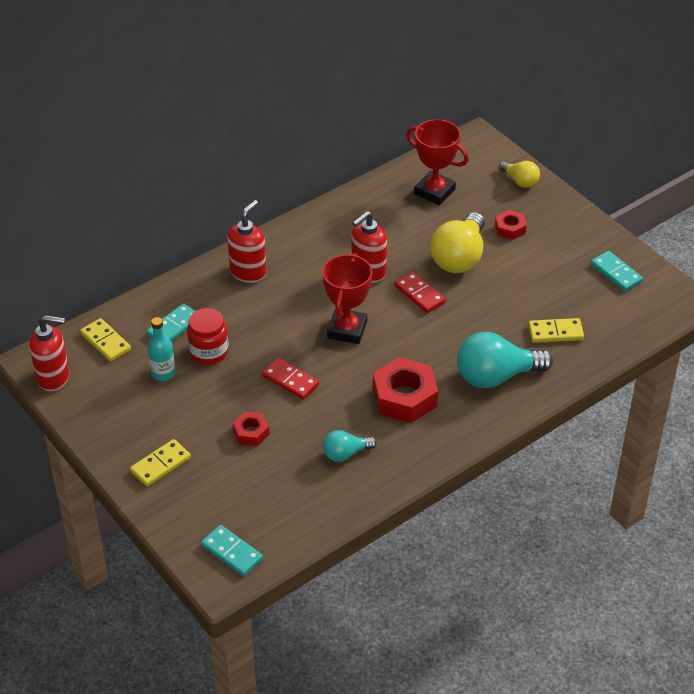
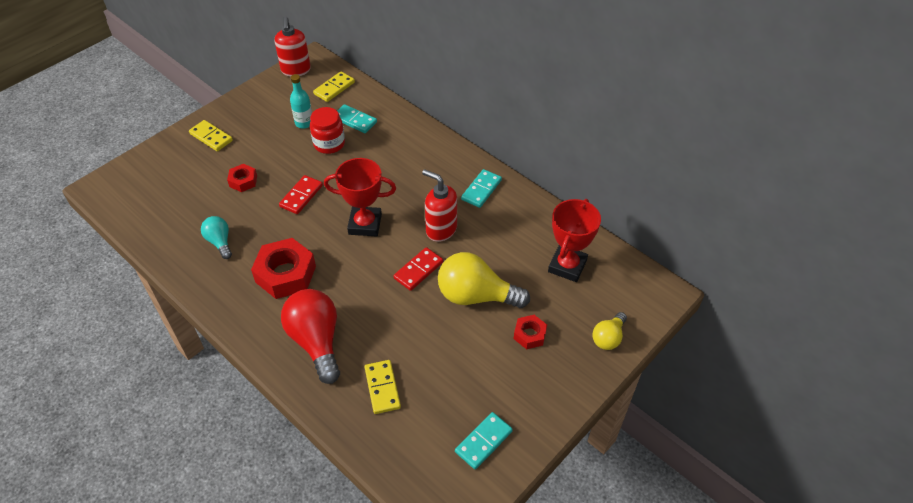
camera: 80 degrees right, 5 degrees up
(232, 552) = (123, 189): turquoise domino -> turquoise domino (481, 190)
(248, 272) = (424, 152): red soap dispenser -> none
(496, 376) = (316, 341): turquoise light bulb -> red light bulb

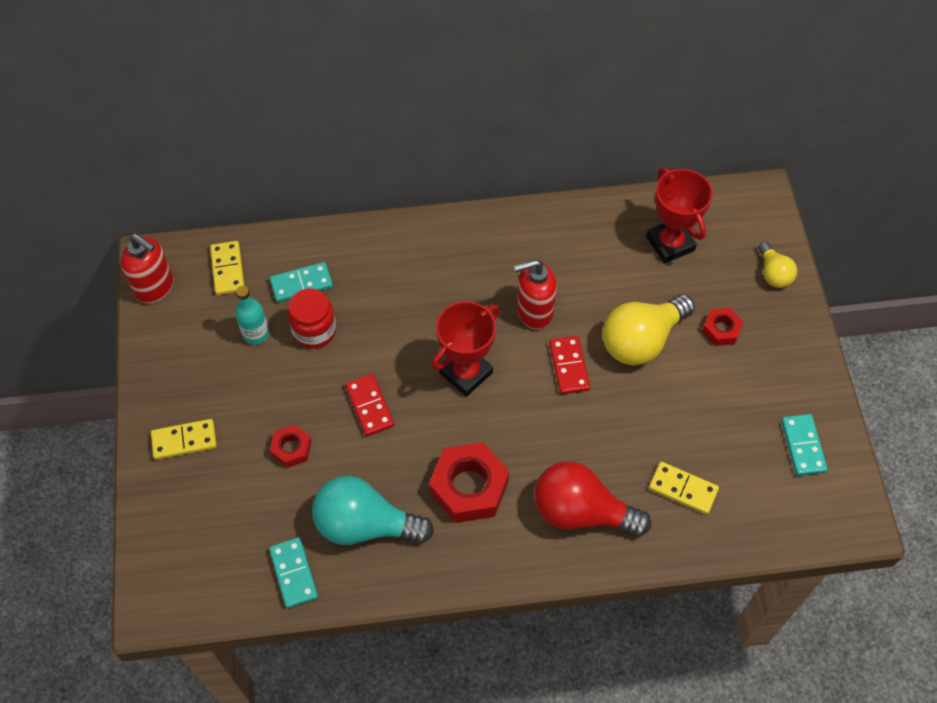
camera: 50 degrees left, 10 degrees up
(220, 242) = (365, 524): turquoise light bulb -> turquoise light bulb, size x1.85
(481, 190) = (514, 242): turquoise domino -> turquoise domino (294, 573)

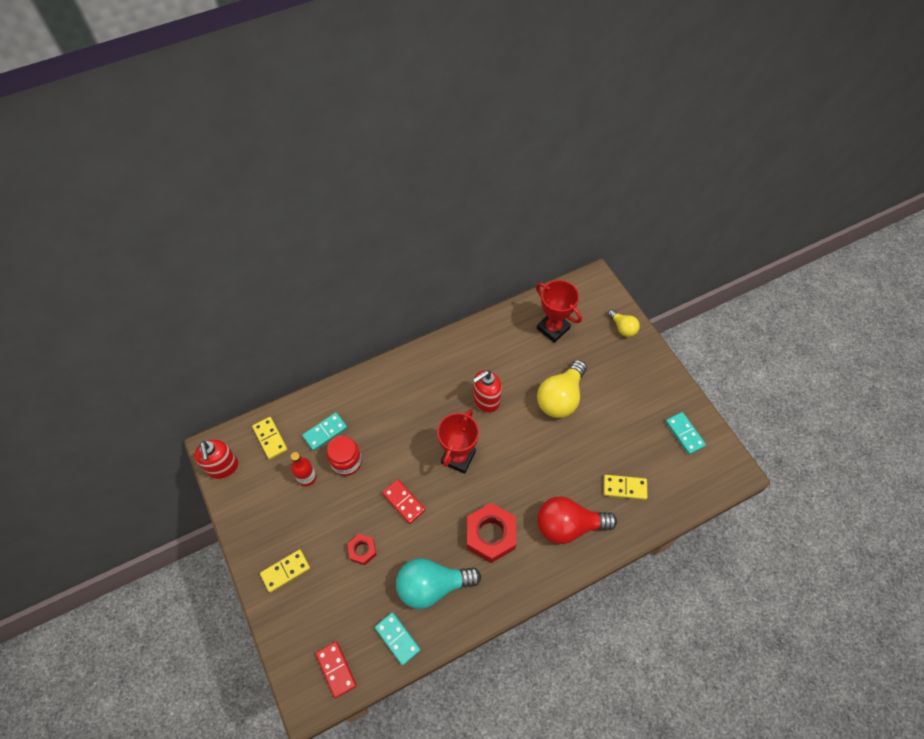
camera: 20 degrees left, 0 degrees up
(155, 287) = (223, 468): red soap dispenser -> red soap dispenser turned 60 degrees clockwise
(256, 334) = (307, 477): turquoise bottle -> red bottle
(569, 366) = (522, 430): red domino -> red domino (336, 669)
(721, 330) = (606, 375): red nut -> none

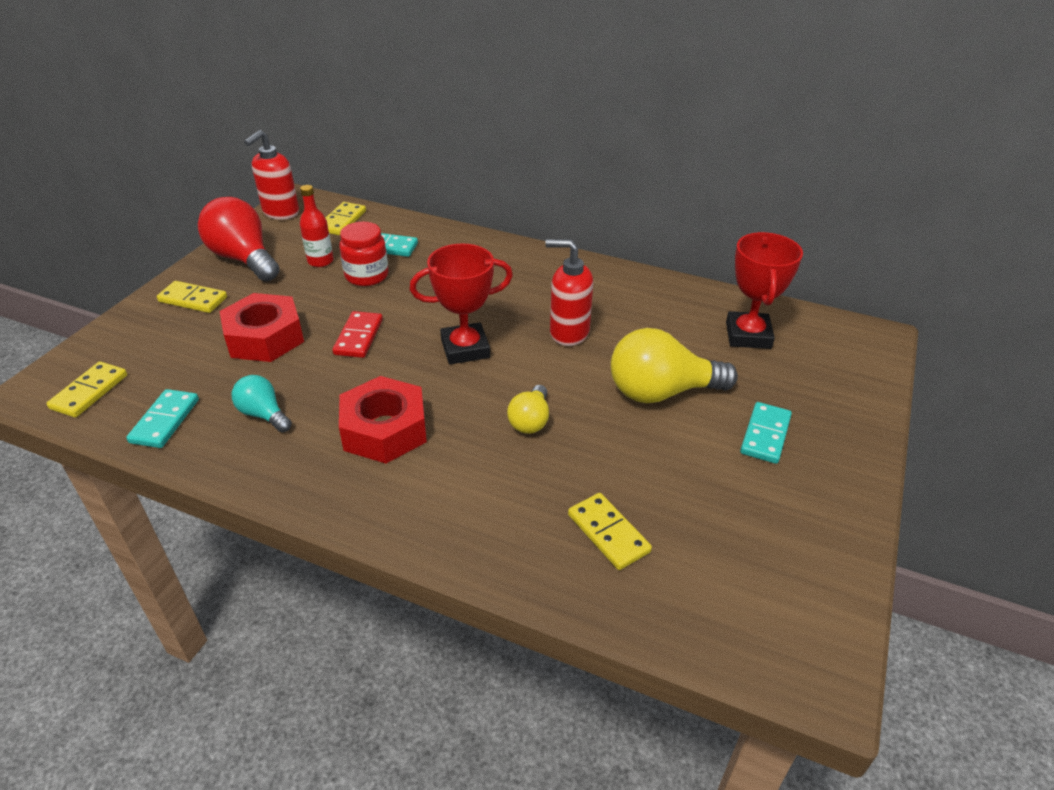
camera: 50 degrees right, 20 degrees down
(336, 669) = (89, 392): red domino -> yellow domino
(362, 550) = (265, 337): red nut -> red nut, size x1.88
(432, 586) = (263, 414): turquoise light bulb -> turquoise light bulb, size x0.54
(568, 526) = (477, 500): red light bulb -> red light bulb (244, 259)
(622, 328) = (852, 396): yellow light bulb -> yellow light bulb (530, 421)
(684, 434) = (791, 559): turquoise domino -> turquoise domino (765, 435)

